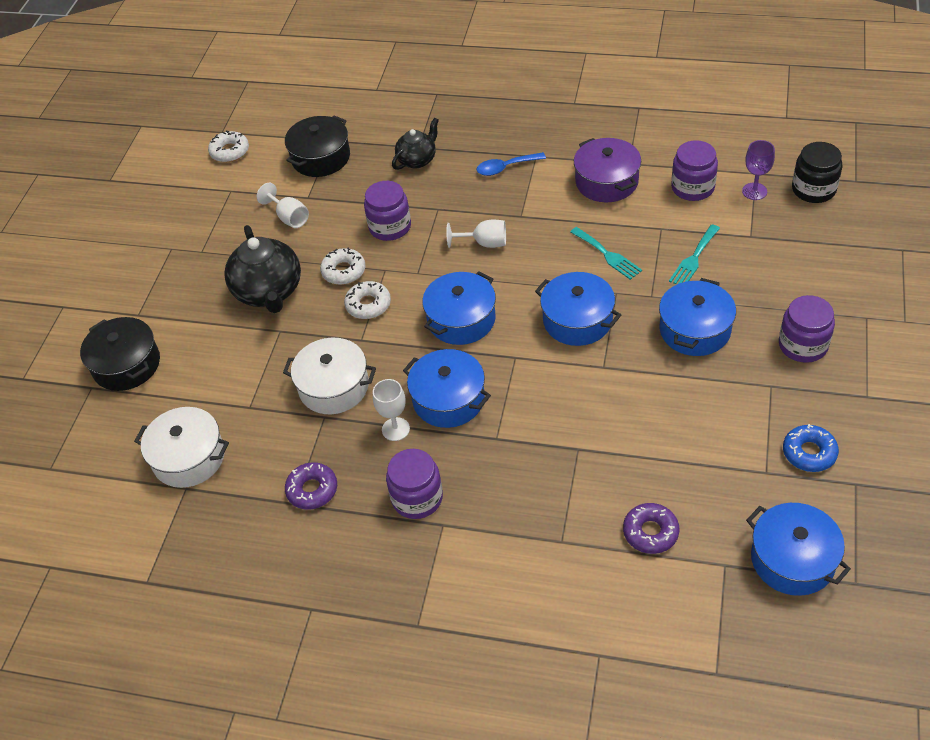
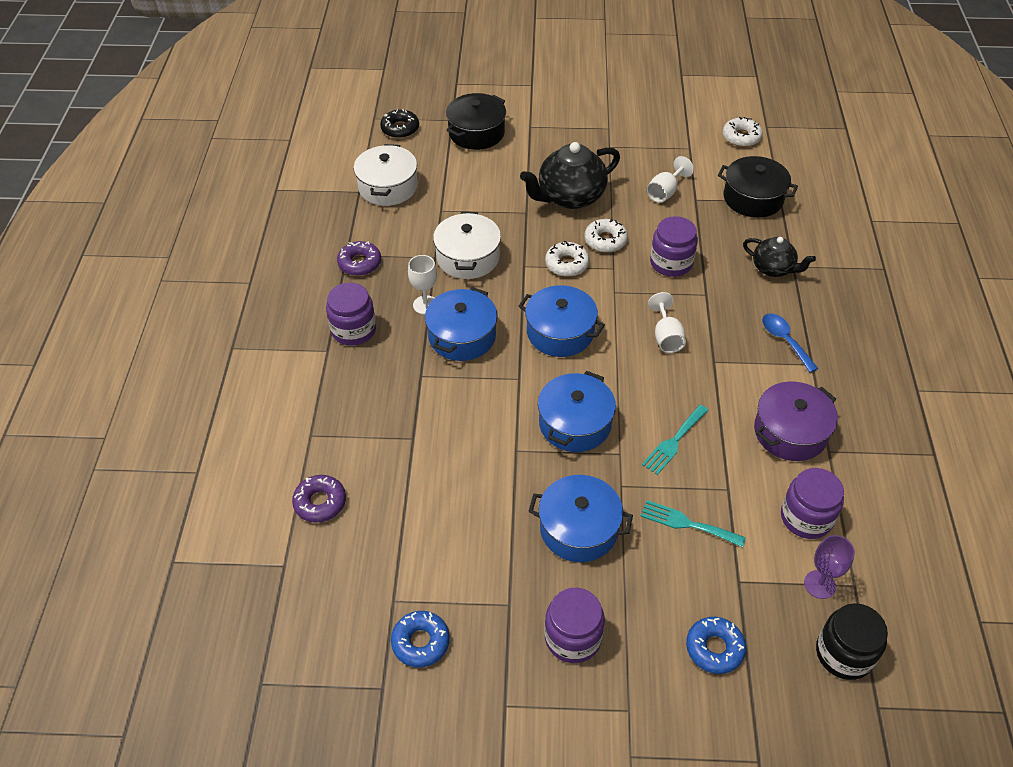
camera: 75 degrees right, 0 degrees up
(84, 441) = (400, 128): none -> black donut
(792, 559) = (289, 625): blue pot -> none
(811, 259) = (714, 648): none -> blue donut

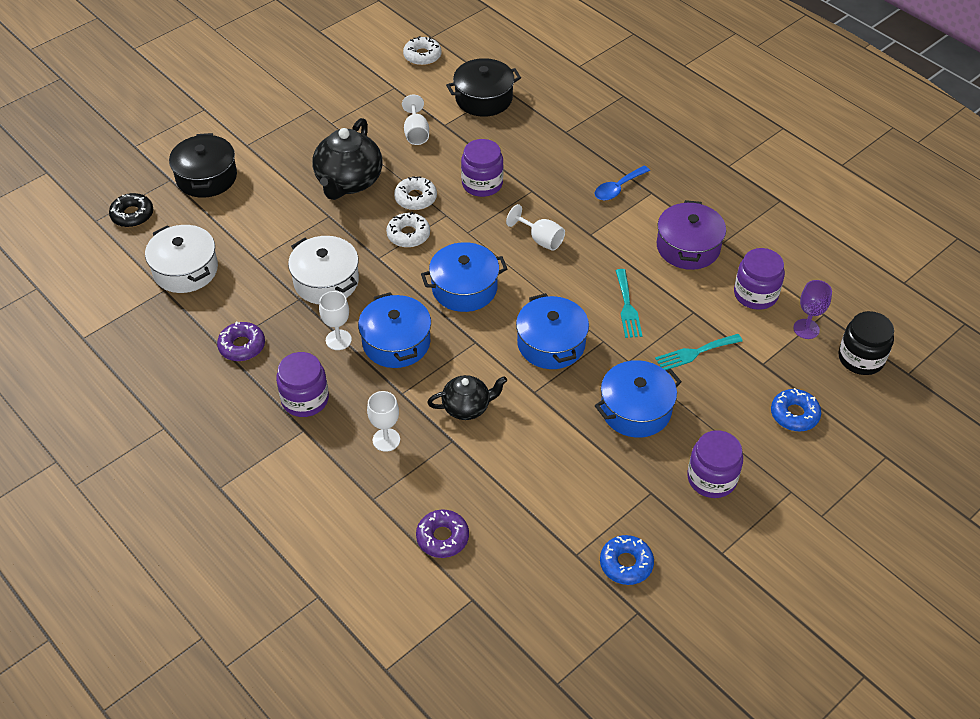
camera: 45 degrees left, 0 degrees up
(370, 400) = (386, 440): none -> white goblet
(773, 268) = (555, 142): black teapot -> black teapot (467, 407)
(785, 341) = (618, 188): blue spoon -> blue spoon turned 60 degrees counterclockwise

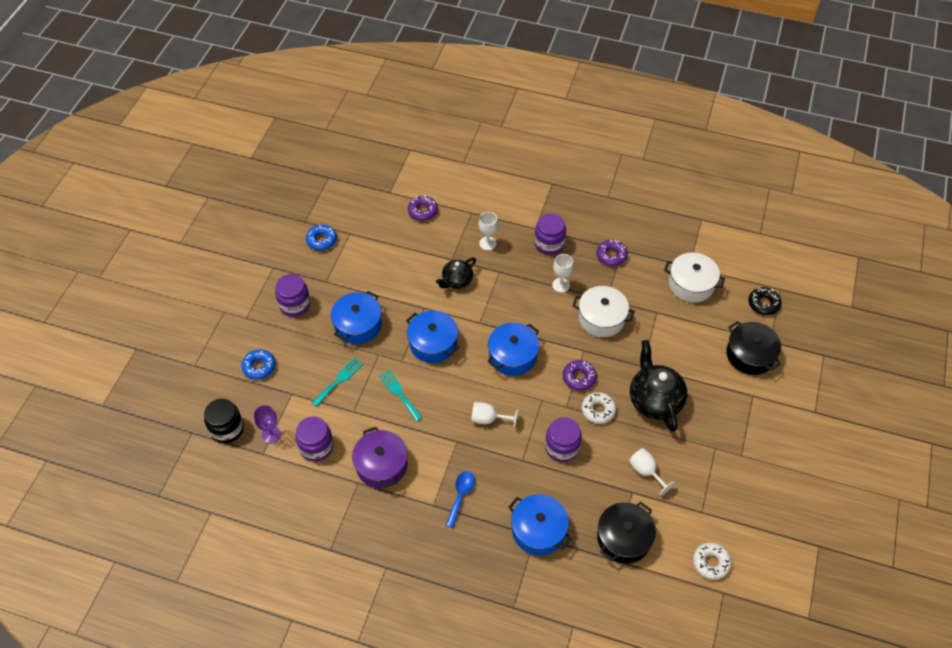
camera: 150 degrees right, 5 degrees up
(396, 342) = (526, 299): blue pot -> blue pot (538, 530)
(408, 235) = (579, 378): white donut -> purple donut

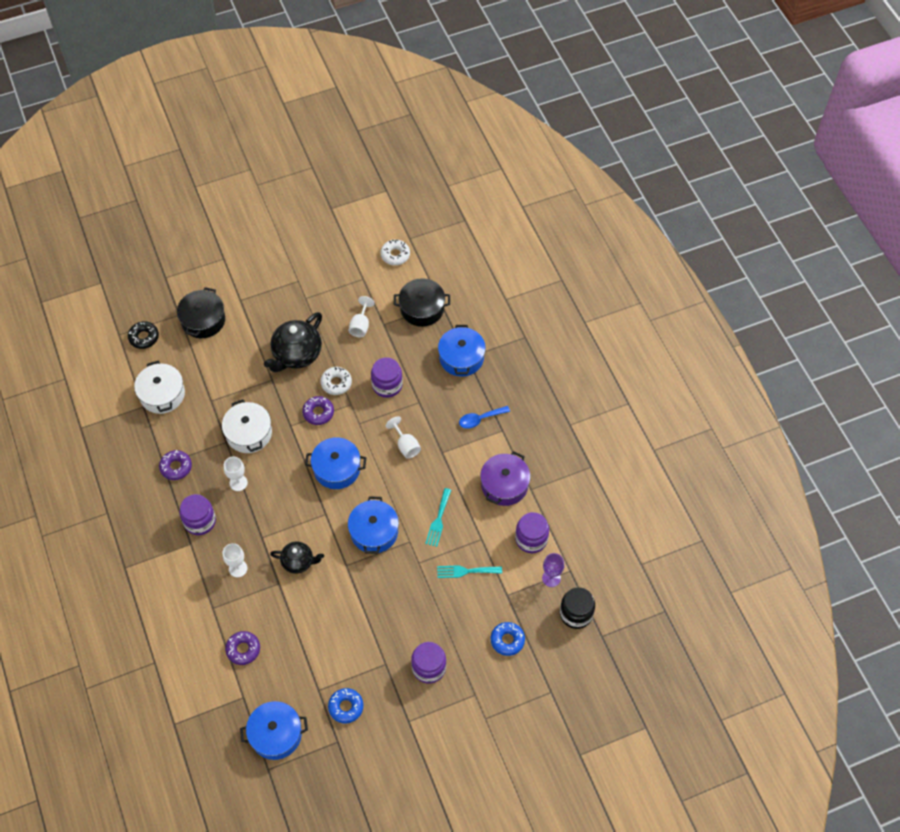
camera: 130 degrees left, 5 degrees up
(358, 325) = (405, 601): blue pot -> blue pot (276, 734)

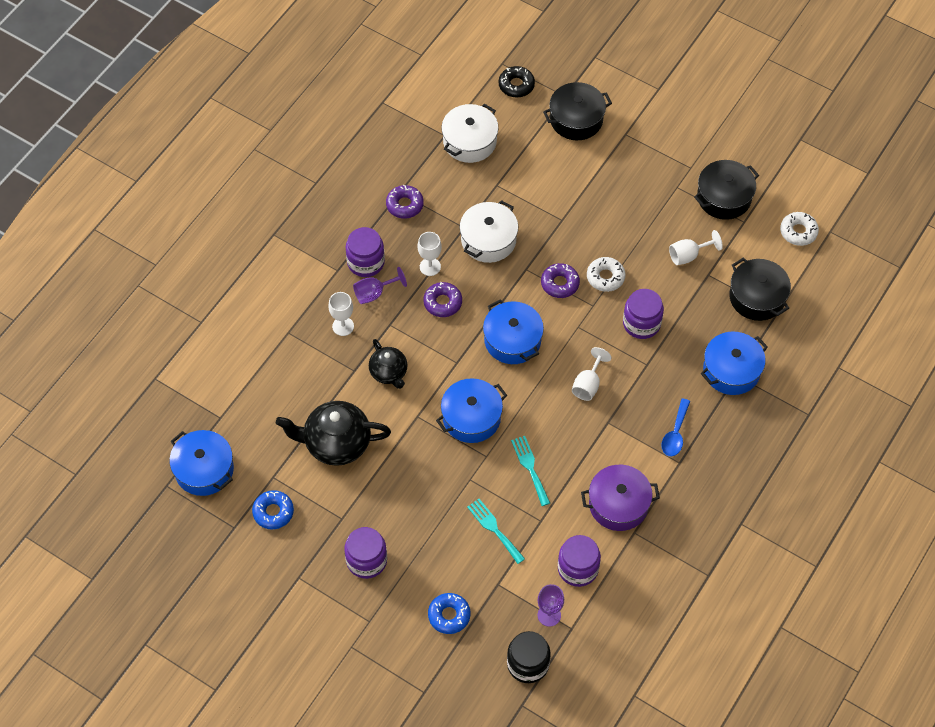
camera: 55 degrees right, 0 degrees up
(229, 531) = (374, 293): none -> purple goblet
(243, 649) = (266, 386): purple donut -> purple donut (442, 302)
(296, 354) = (607, 222): black teapot -> black teapot (336, 443)
(336, 277) = (724, 197): none -> black pot
(438, 520) = (530, 467): turquoise fork -> turquoise fork turned 90 degrees clockwise
(480, 419) = (675, 433): blue spoon -> blue spoon turned 105 degrees counterclockwise

